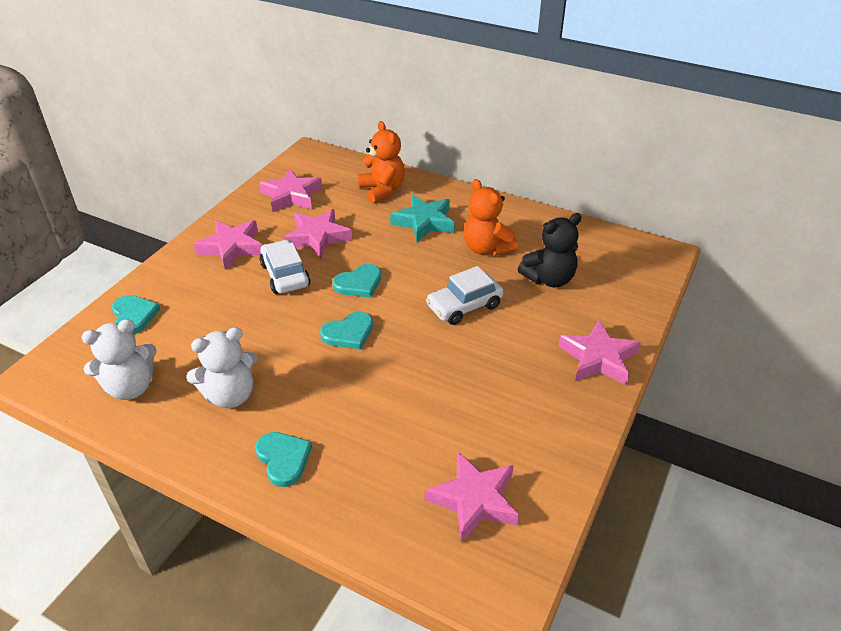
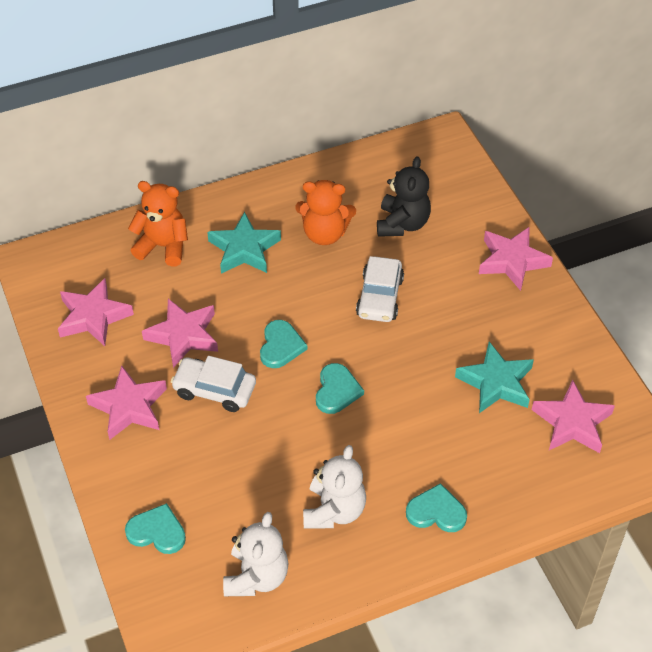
camera: 50 degrees left, 10 degrees up
(459, 420) = (496, 383): none -> turquoise star

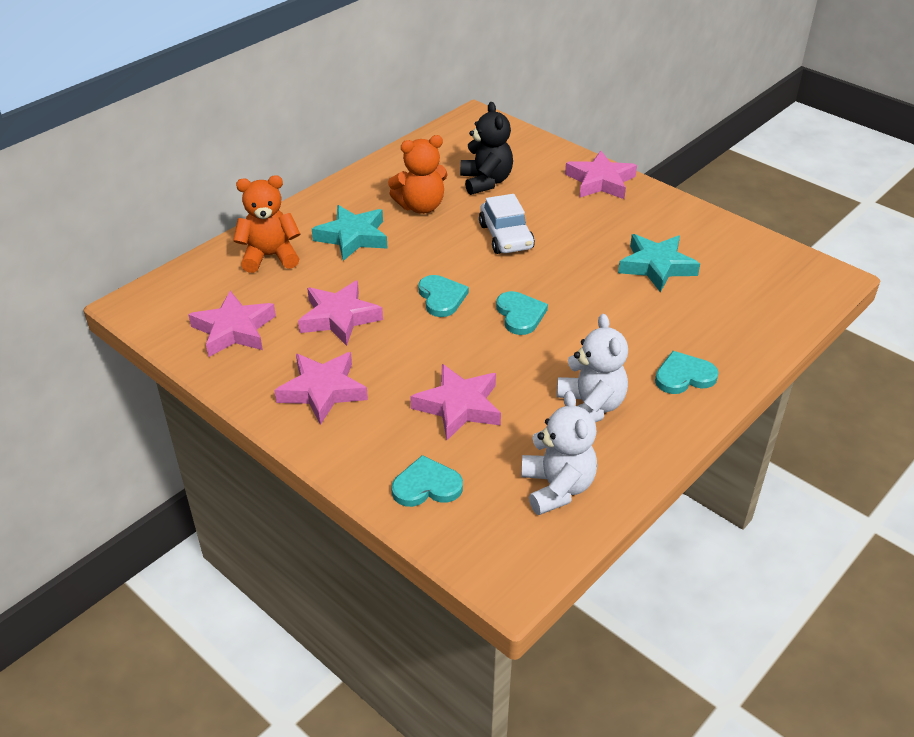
camera: 25 degrees left, 10 degrees down
(214, 390) = (401, 350): white car -> none
(572, 422) = (743, 274): pink star -> pink star (459, 406)

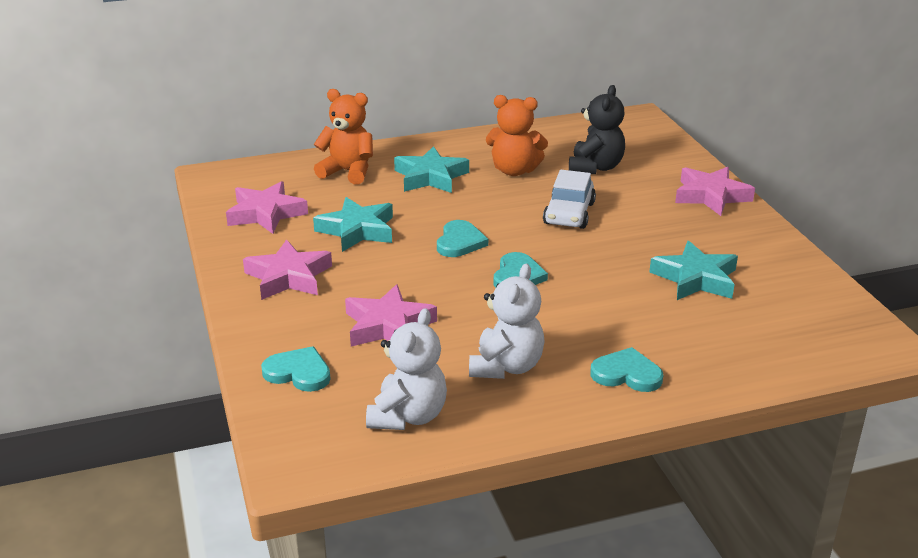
camera: 30 degrees right, 10 degrees down
(339, 318) = (357, 230): pink star -> turquoise star

